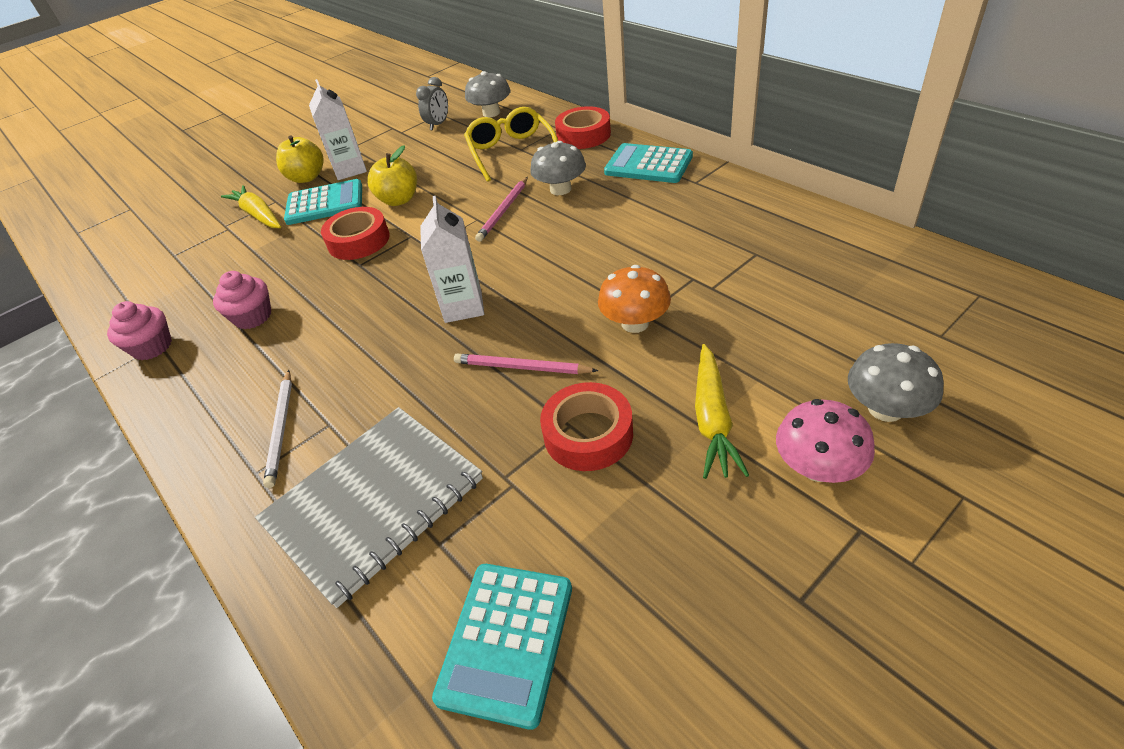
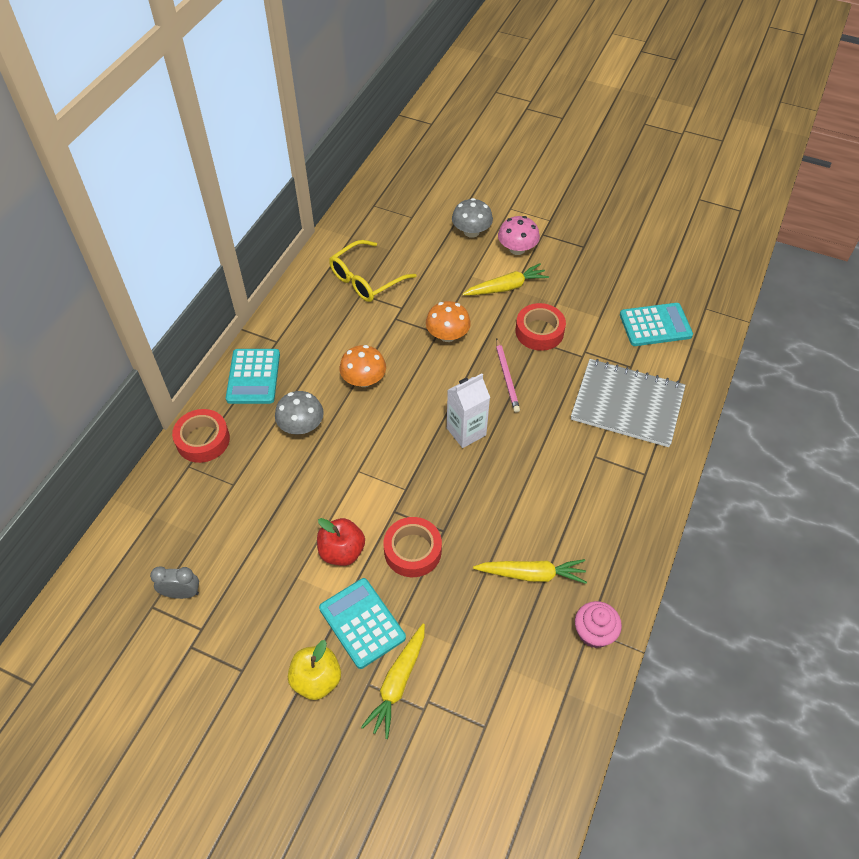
camera: 120 degrees left, 10 degrees up
(253, 317) = (531, 574): pink cupcake -> yellow carrot
(281, 429) = (611, 480): white pencil -> none
(350, 170) = (293, 638): white carton -> none
(399, 200) = (342, 551): yellow apple -> red apple
(491, 113) = (153, 546): grey mushroom -> none
(503, 211) = (342, 455): pink pencil -> none
(511, 152) = (240, 490): yellow glasses -> yellow glasses (366, 279)
(598, 237) = (364, 380): none -> orange mushroom

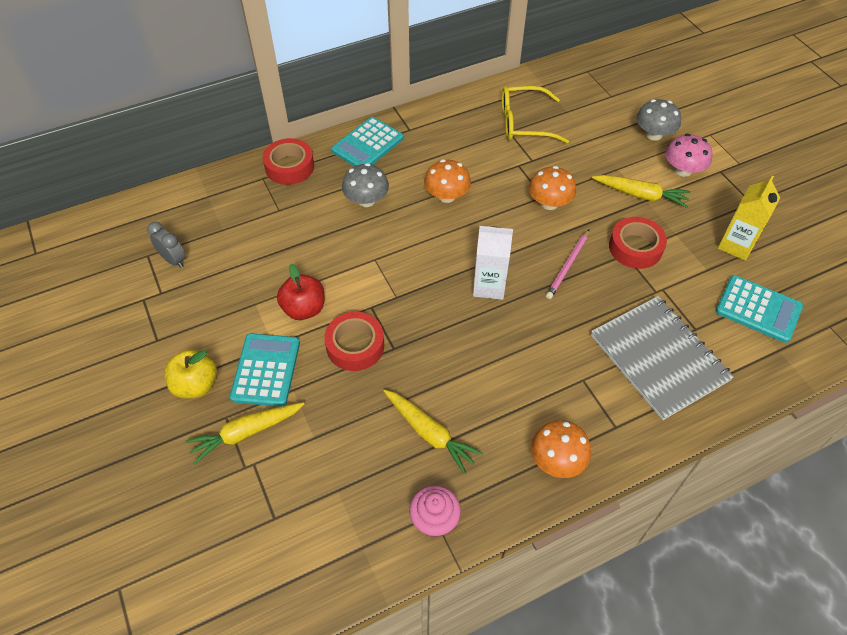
camera: 40 degrees right, 0 degrees up
(602, 286) = (736, 245): none -> yellow carton
(631, 526) = (557, 460): none -> orange mushroom

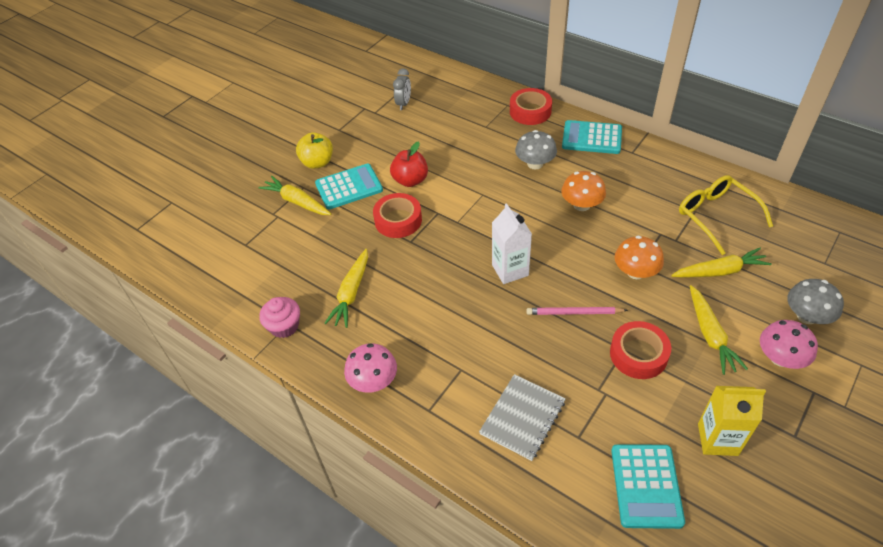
camera: 65 degrees right, 5 degrees down
(557, 460) = (373, 381): orange mushroom -> pink mushroom
(582, 154) = (719, 271): none -> yellow carrot
(659, 358) = (522, 418): grey notebook -> grey notebook, size x0.65

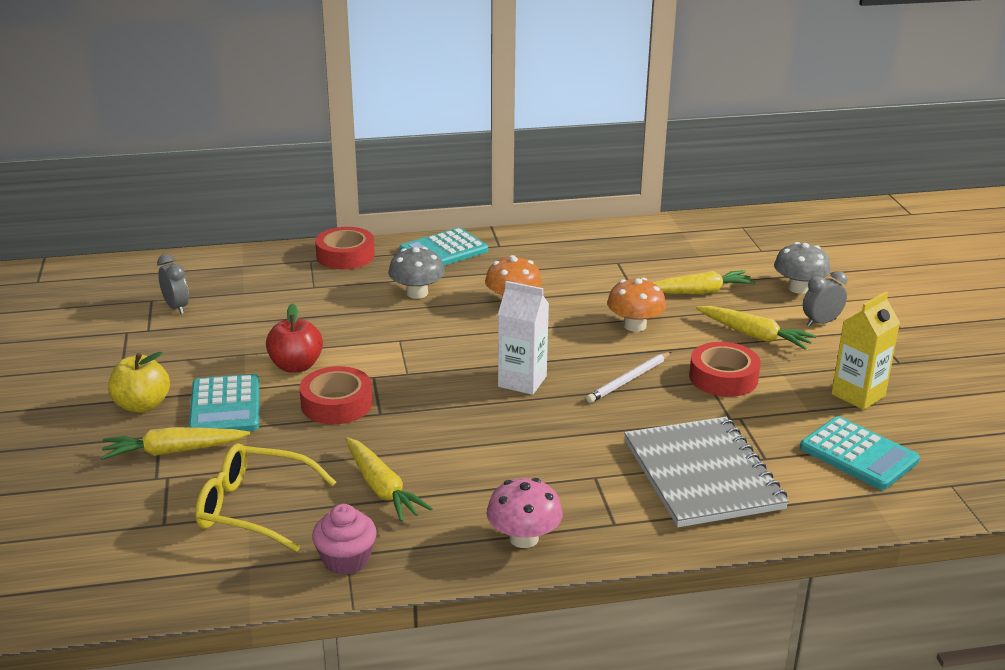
camera: 50 degrees left, 20 degrees down
(349, 187) = (225, 406): turquoise calculator -> turquoise calculator turned 150 degrees clockwise
(522, 418) = (702, 474): grey notebook -> grey notebook, size x1.53
(574, 313) = (629, 380): pink pencil -> white pencil
(716, 216) = (640, 258): yellow glasses -> yellow glasses (254, 508)
(719, 271) = (698, 292): yellow carrot -> yellow carrot turned 45 degrees clockwise
(780, 358) = (821, 322): pink mushroom -> grey clock

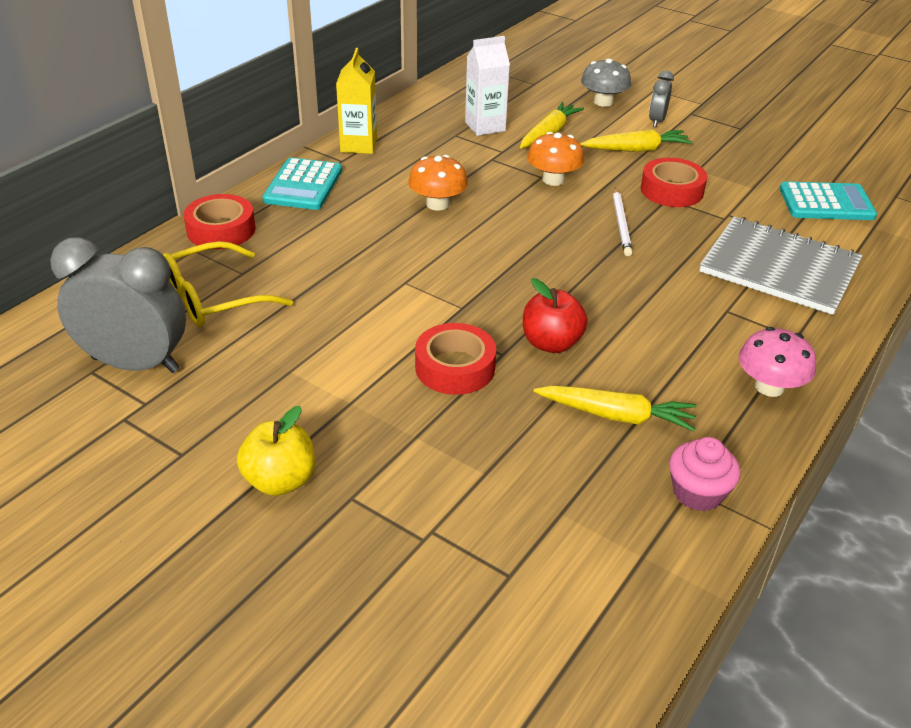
camera: 45 degrees left, 10 degrees up
(174, 451) = (394, 503): yellow carrot -> none
(176, 307) = (135, 364): grey clock -> grey clock, size x2.04
(225, 406) = (363, 430): turquoise calculator -> none
(254, 508) = (555, 503): yellow glasses -> yellow glasses (214, 298)
(296, 366) = (359, 354): red apple -> red apple (551, 343)
(417, 293) = (346, 233): grey mushroom -> none
(522, 381) = (556, 265): white carton -> white carton (485, 126)
(858, 395) = (759, 162): yellow carton -> yellow carton (359, 145)

